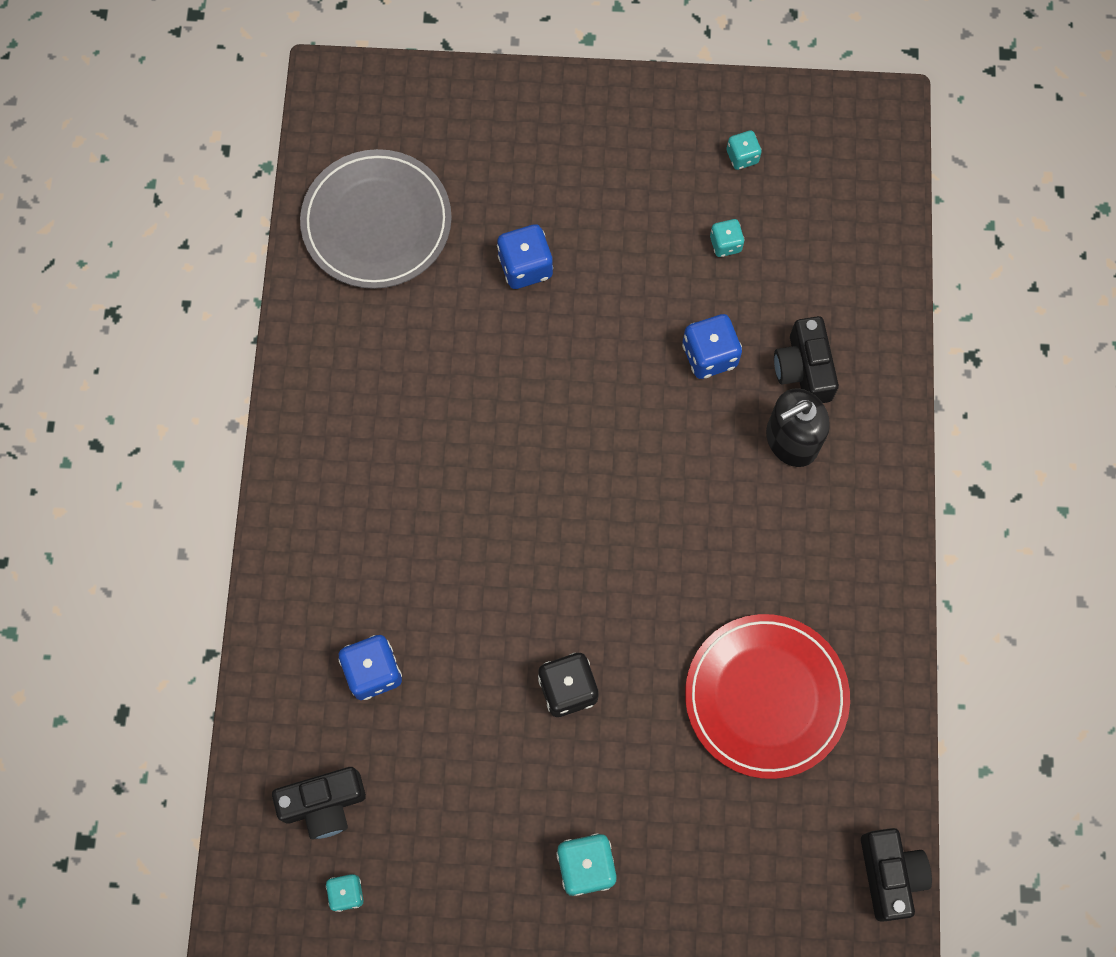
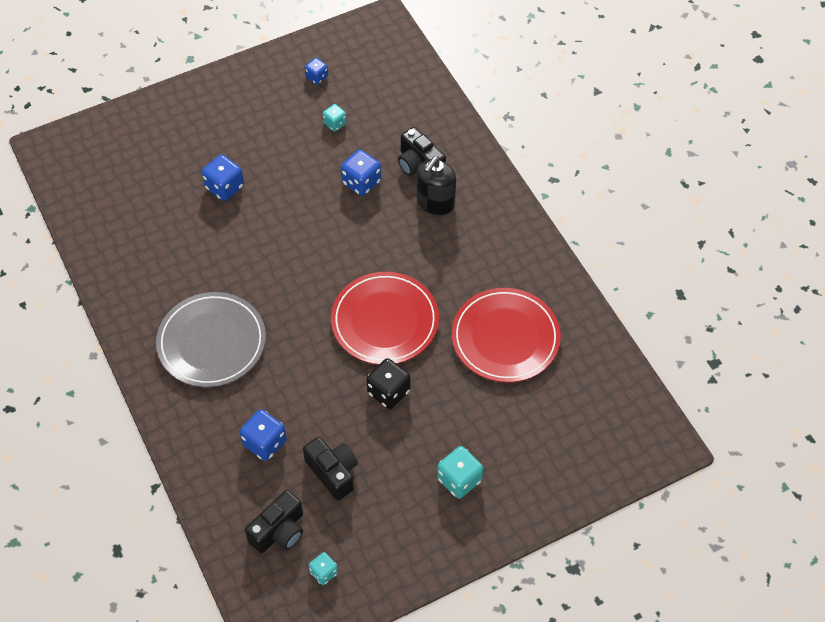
camera: 30 degrees left, 15 degrees down
(377, 222) = (119, 205): grey plate -> grey plate (212, 342)
(621, 583) = (385, 321): none -> red plate
(742, 157) = (317, 77): turquoise dice -> blue dice
(889, 875) = (633, 392): black camera -> black camera (333, 472)

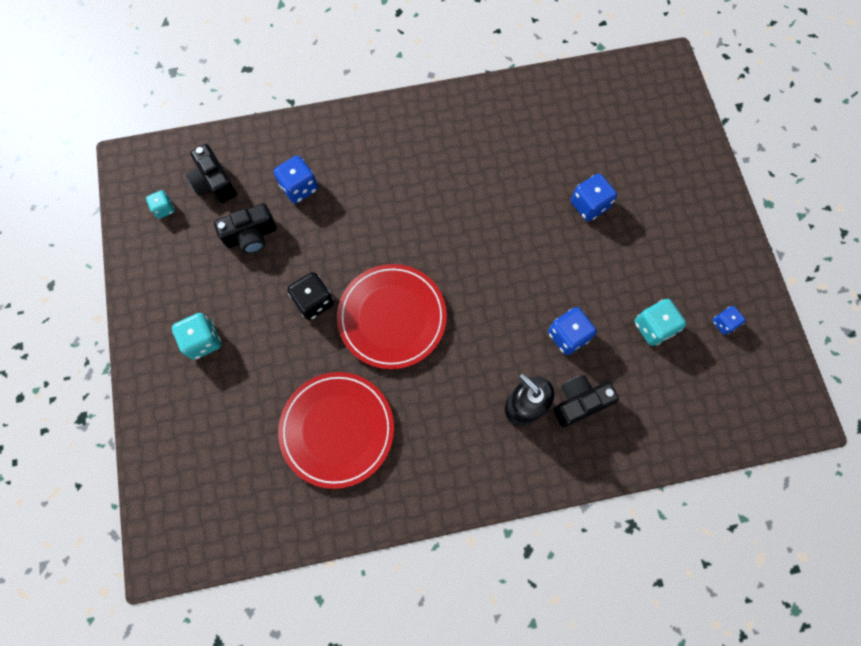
camera: 105 degrees right, 15 degrees up
(212, 342) = (414, 164): grey plate -> none
(335, 123) = (653, 327): turquoise dice -> turquoise dice, size x1.65

